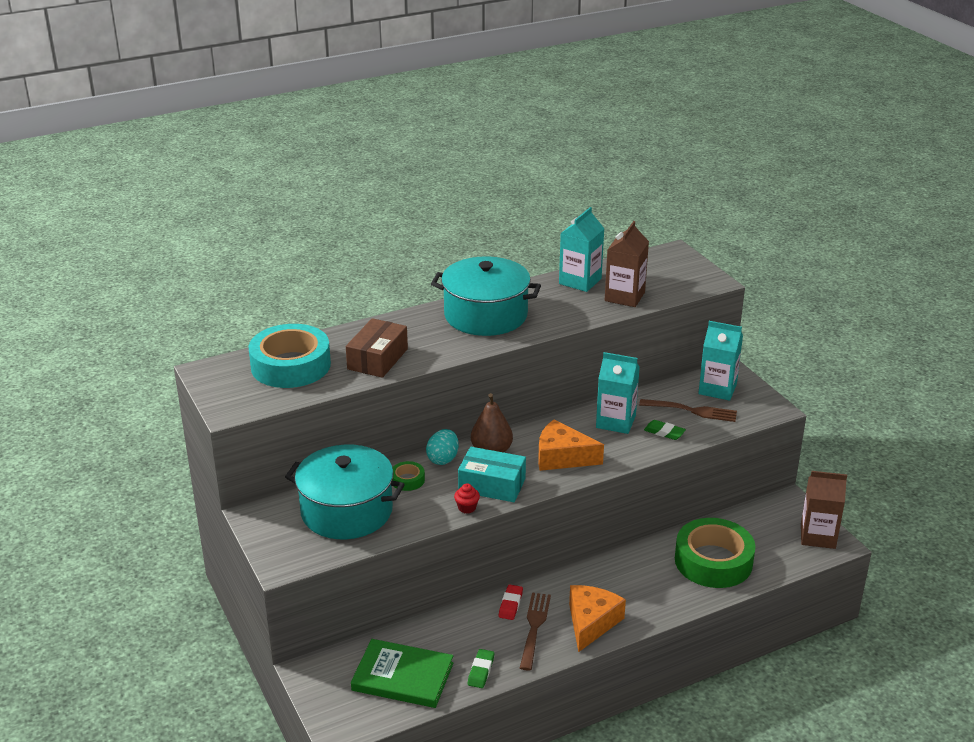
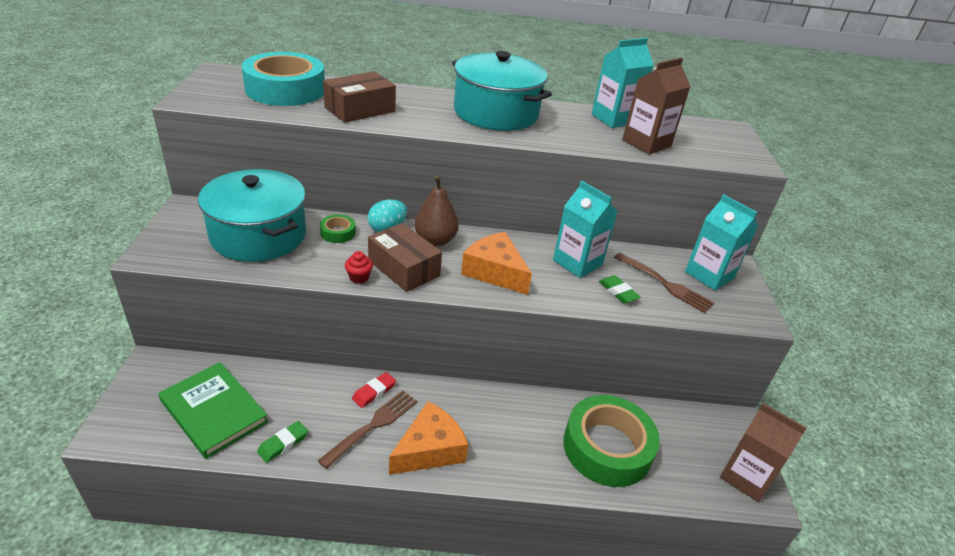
camera: 25 degrees right, 5 degrees up
(492, 485) = (404, 268): turquoise box -> brown box

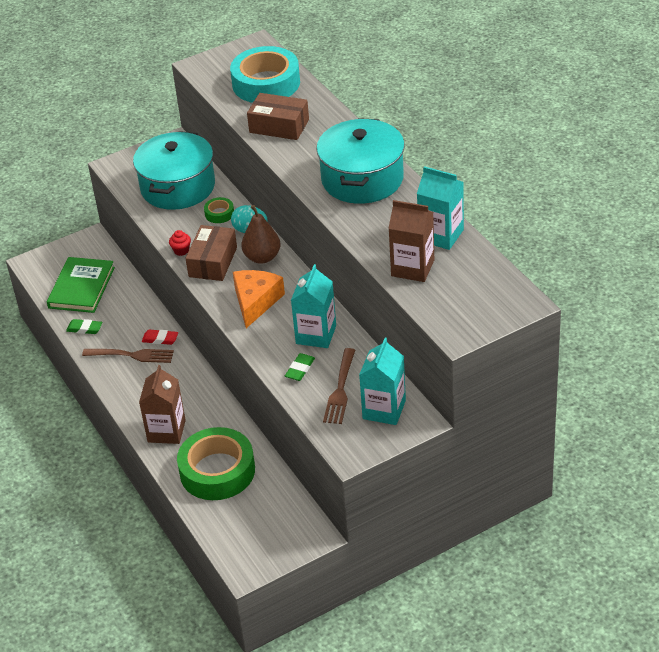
camera: 65 degrees right, 5 degrees up
(430, 449) = (136, 389): orange cheese -> none
(745, 477) = (258, 554): brown carton -> brown carton (166, 431)

